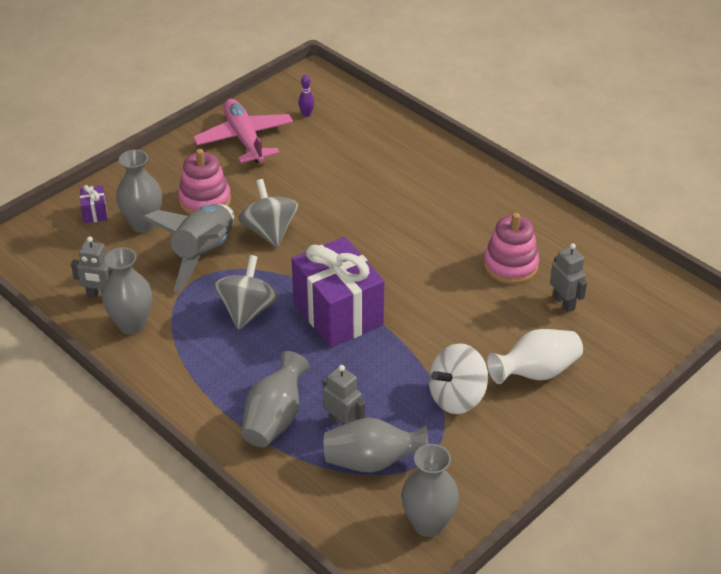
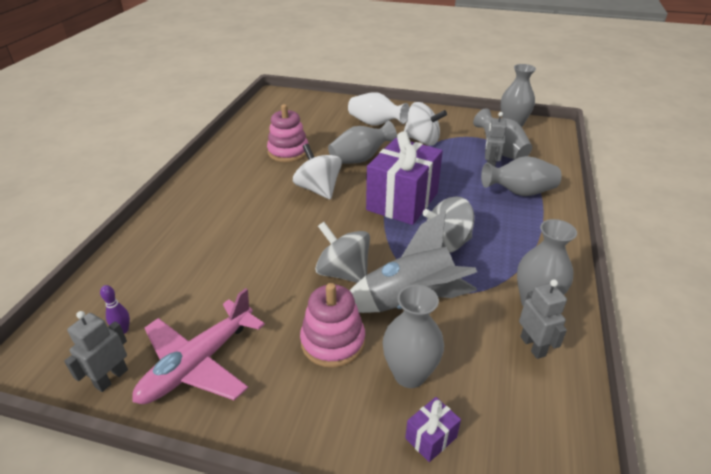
camera: 120 degrees left, 5 degrees down
(269, 232) = (343, 273): grey spinning top -> grey spinning top turned 90 degrees clockwise
(410, 261) = (318, 189): none -> white spinning top
(450, 318) = (360, 159): none -> grey vase
(564, 303) = (308, 128): grey robot -> grey robot (111, 378)

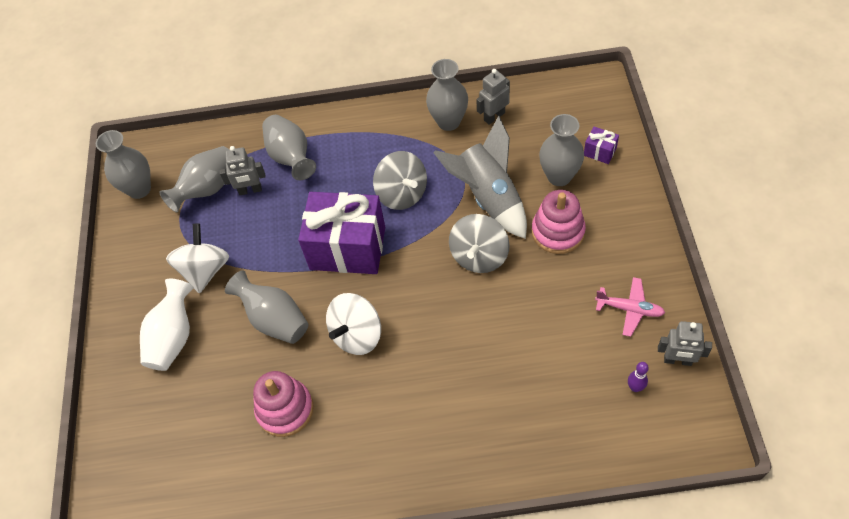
camera: 105 degrees left, 20 degrees up
(198, 363) = (629, 309): pink plane -> pink plane, size x0.58

